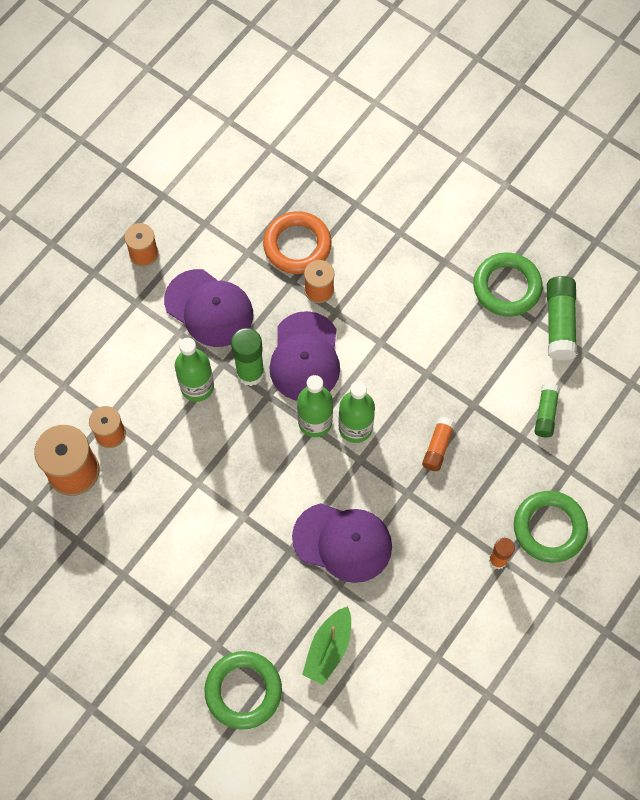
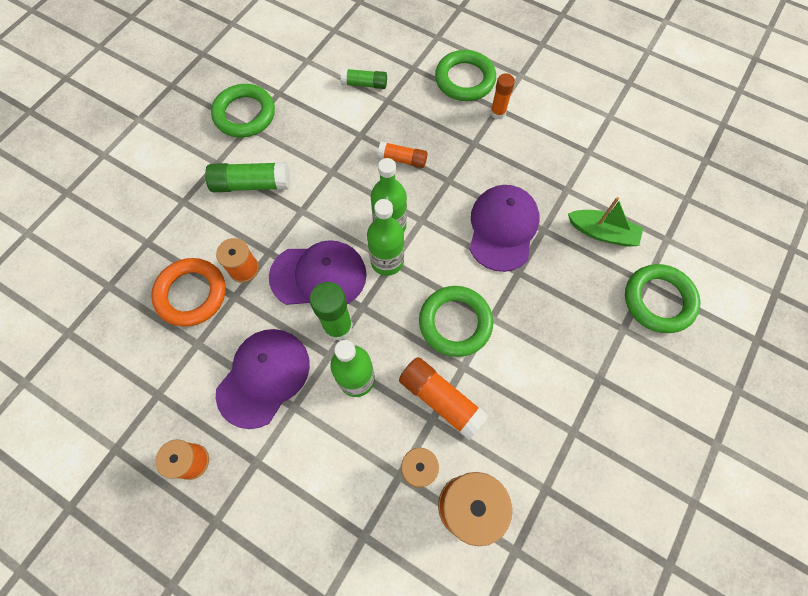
camera: 95 degrees left, 0 degrees up
(168, 459) = (441, 399): none -> orange glue stick
(242, 480) = (455, 323): none -> green ring
(559, 323) = (280, 76): green glue stick -> green glue stick (251, 184)

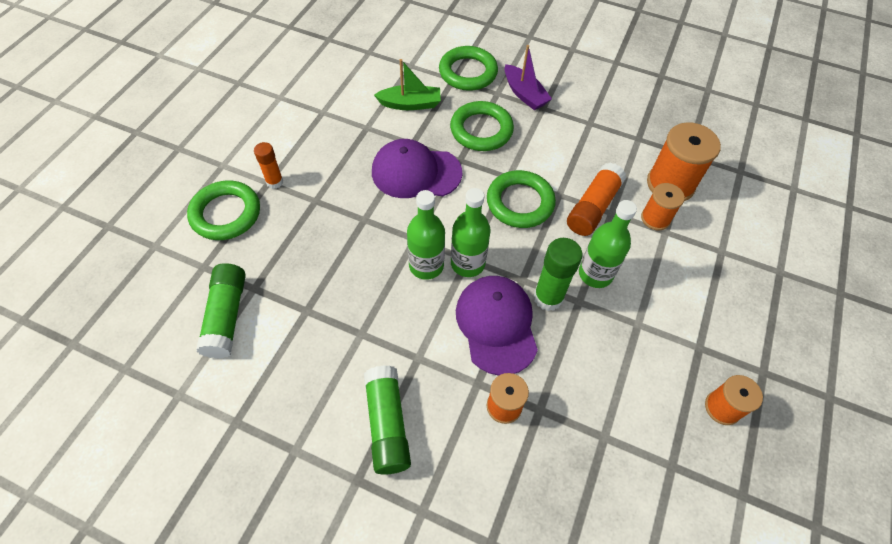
camera: 100 degrees left, 10 degrees down
(191, 294) = (548, 460): orange ring -> none
(245, 114) = (273, 460): green ring -> green ring (481, 130)
(264, 377) = (619, 357): purple cap -> none
(365, 84) = (227, 316): green glue stick -> green glue stick, size x1.59
(403, 159) = (340, 263): orange glue stick -> none
(602, 233) = (410, 104): green boat -> green boat turned 75 degrees clockwise
(622, 360) = (524, 94): none -> purple boat

